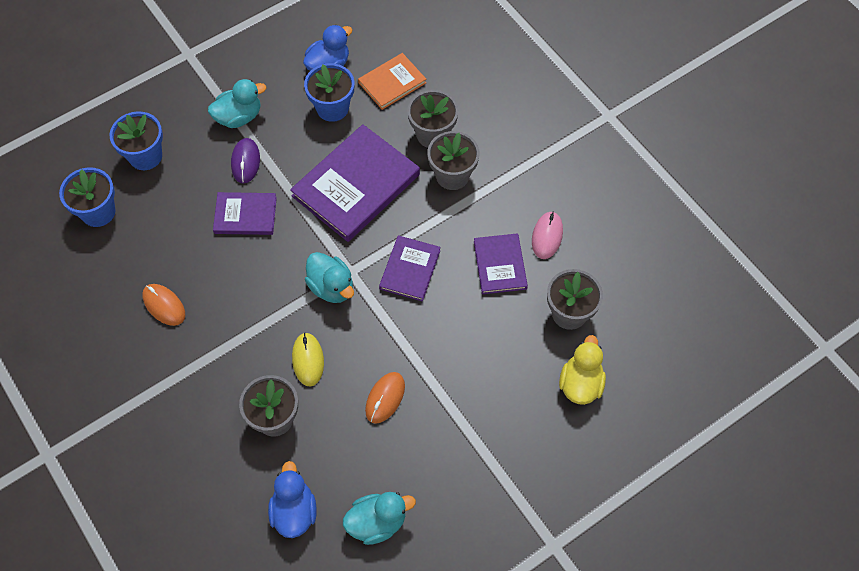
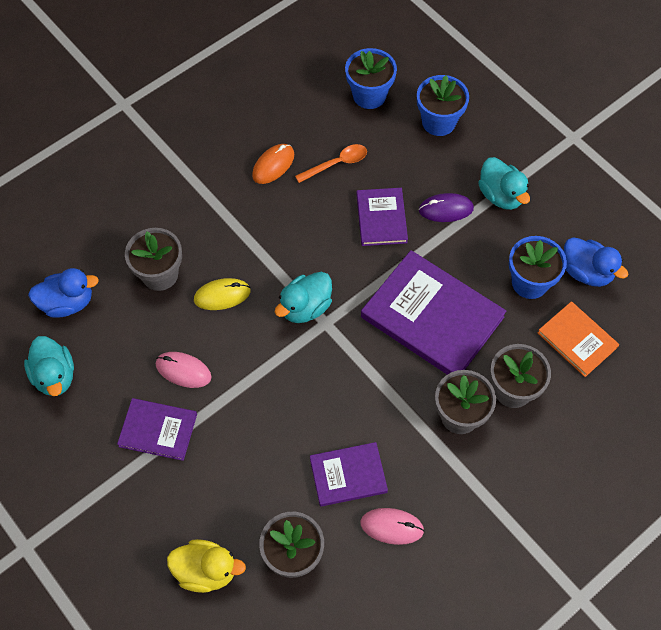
camera: 85 degrees right, 0 degrees up
(175, 248) = (336, 164): none -> orange spoon
(385, 398) = (183, 371): orange mouse -> pink mouse
(410, 269) = (333, 381): purple book -> purple book (158, 430)

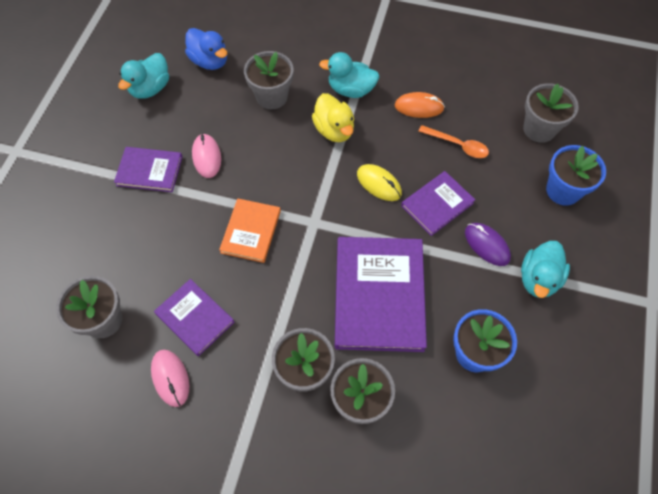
camera: 55 degrees right, 0 degrees up
(158, 430) = (149, 171): purple book -> purple book turned 60 degrees counterclockwise
(206, 571) = (58, 269): yellow duck -> yellow duck (334, 130)
(222, 295) = (284, 143): yellow mouse -> yellow mouse (379, 184)
(305, 307) = (316, 201): turquoise duck -> turquoise duck (351, 90)
(369, 95) = (539, 129): blue flower pot -> grey flower pot
(577, 340) = (450, 429): orange book -> orange book (251, 231)
(586, 272) = (526, 396): blue duck -> none

